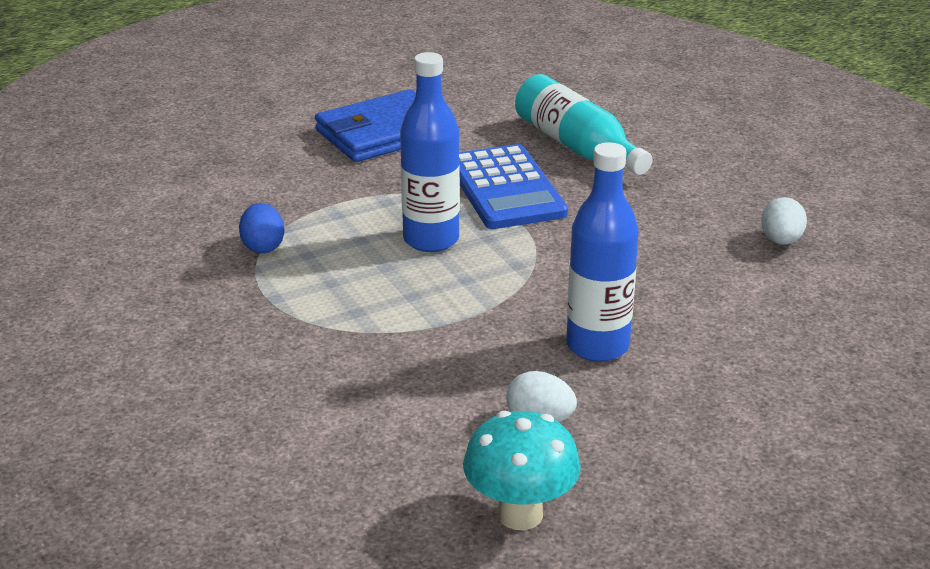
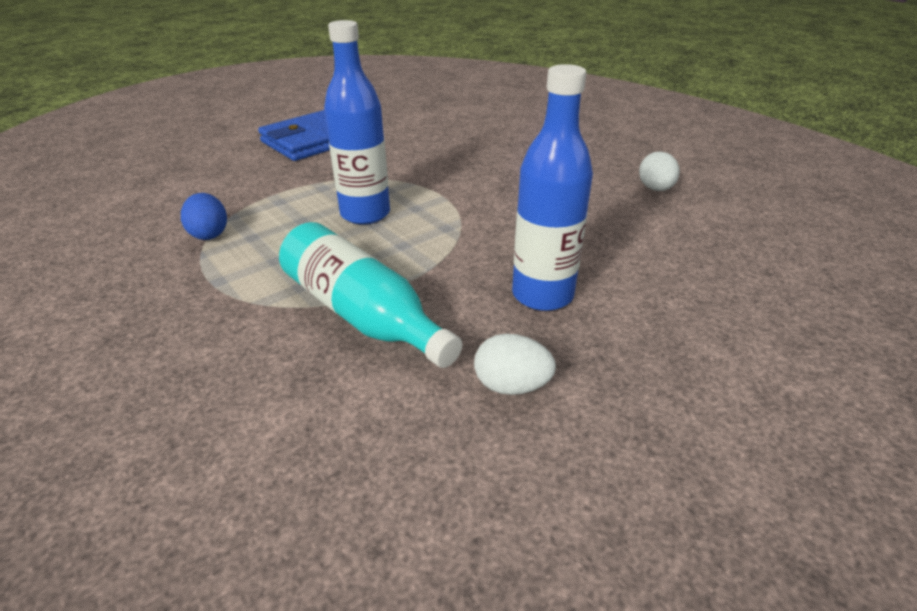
camera: 10 degrees left, 5 degrees up
(505, 189) = (421, 170): blue calculator -> none
(520, 514) = (527, 529): turquoise mushroom -> none
(577, 147) = (469, 138): turquoise bottle -> turquoise bottle (362, 314)

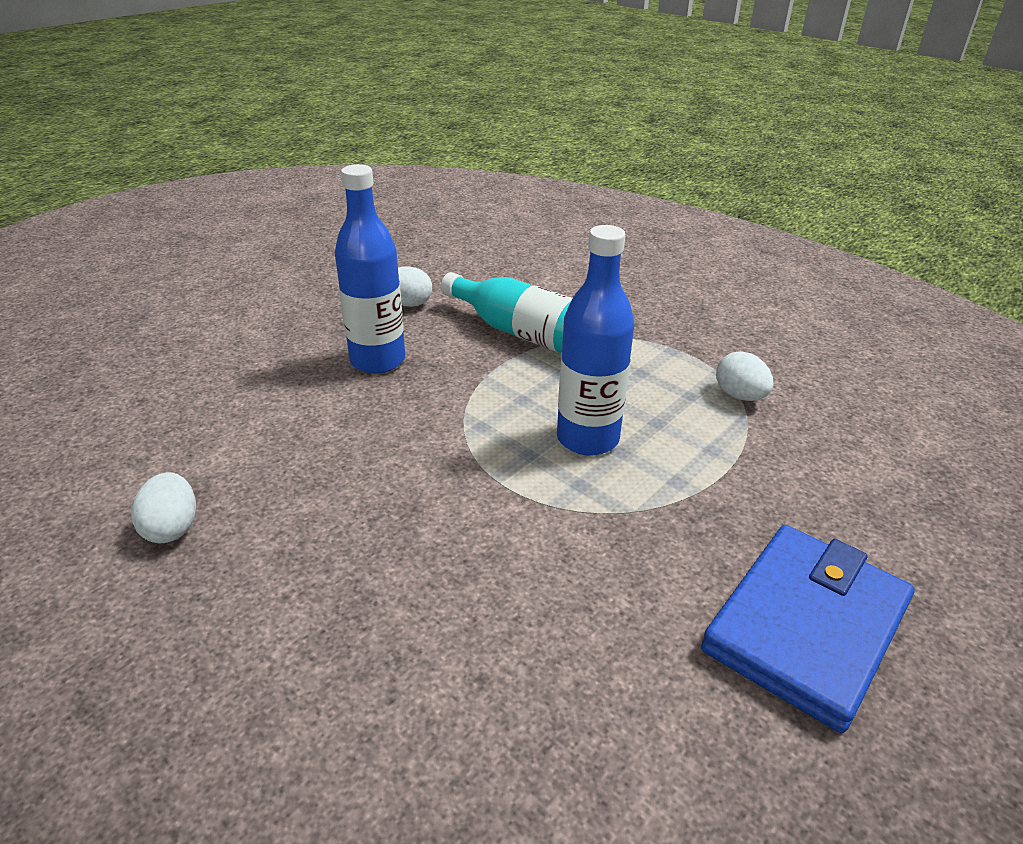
camera: 170 degrees right, 0 degrees up
(209, 234) = (740, 396): blue egg -> white egg

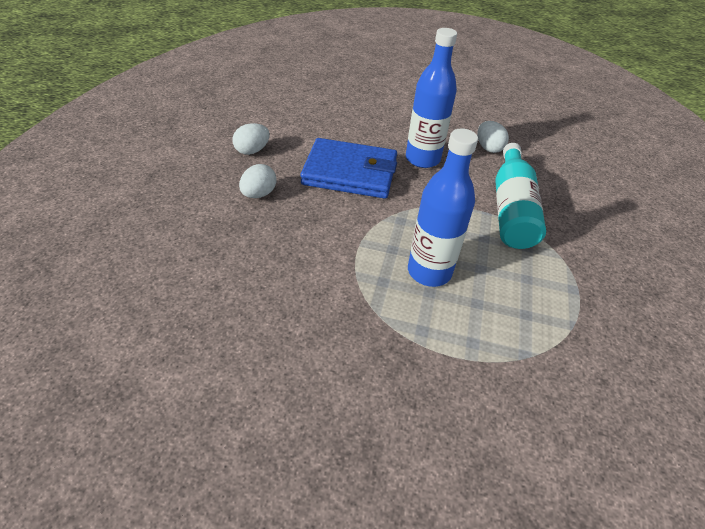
camera: 60 degrees right, 10 degrees up
(740, 396) = (555, 346): white egg -> white egg (259, 194)
(805, 627) = (329, 436): blue wallet -> blue wallet (350, 173)

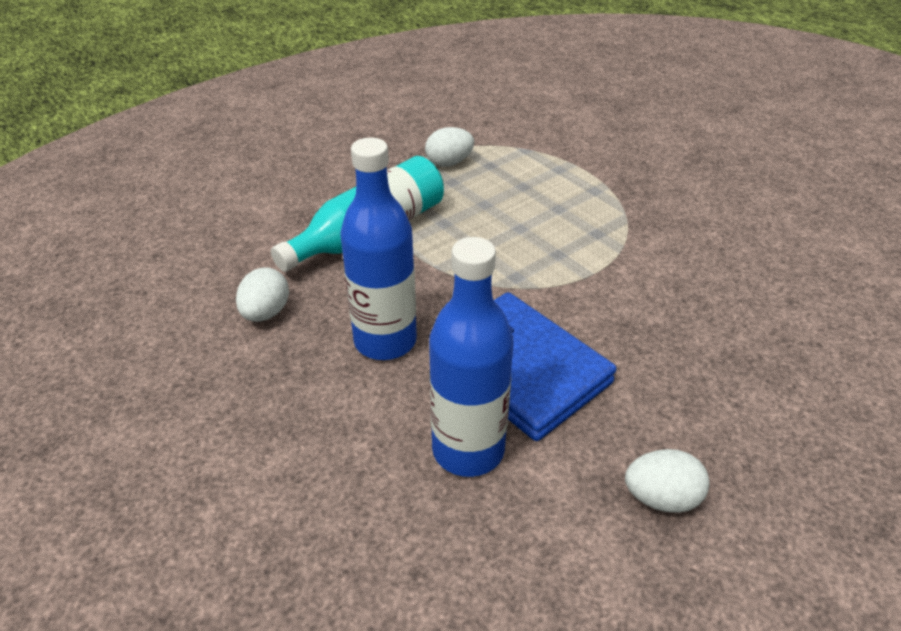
camera: 140 degrees left, 5 degrees down
(259, 194) = (689, 397): white egg -> white egg (449, 163)
(429, 272) = (540, 222): blue bottle -> blue bottle (468, 450)

